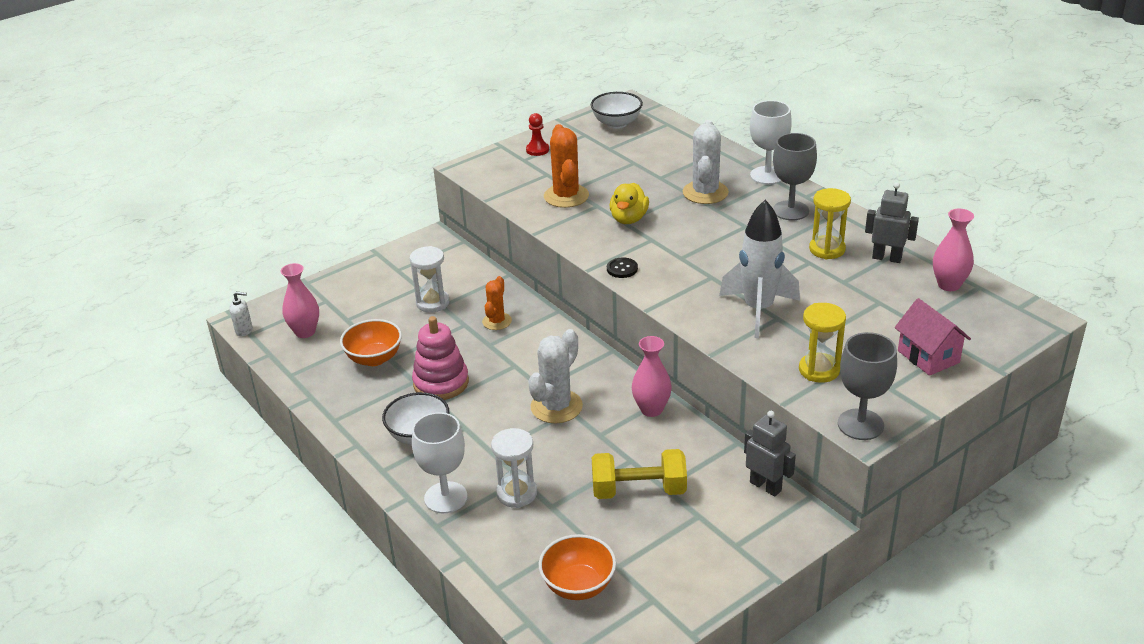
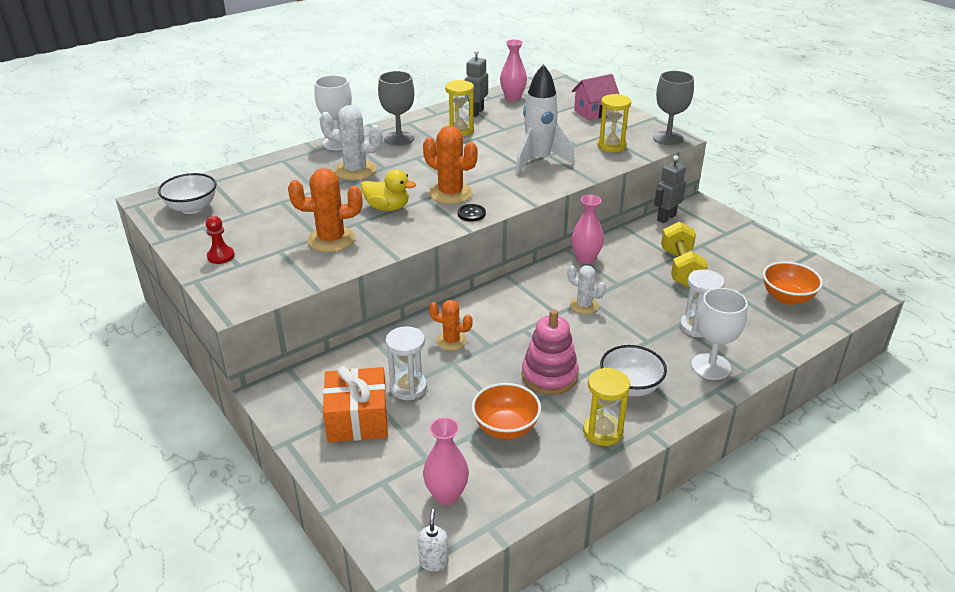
camera: 90 degrees left, 0 degrees up
(360, 415) = (602, 432): none -> yellow hourglass
(397, 282) = (357, 419): none -> orange gift
(556, 407) = (584, 305): white cactus -> white cactus, size x0.62
(664, 253) = (450, 193): none -> orange cactus

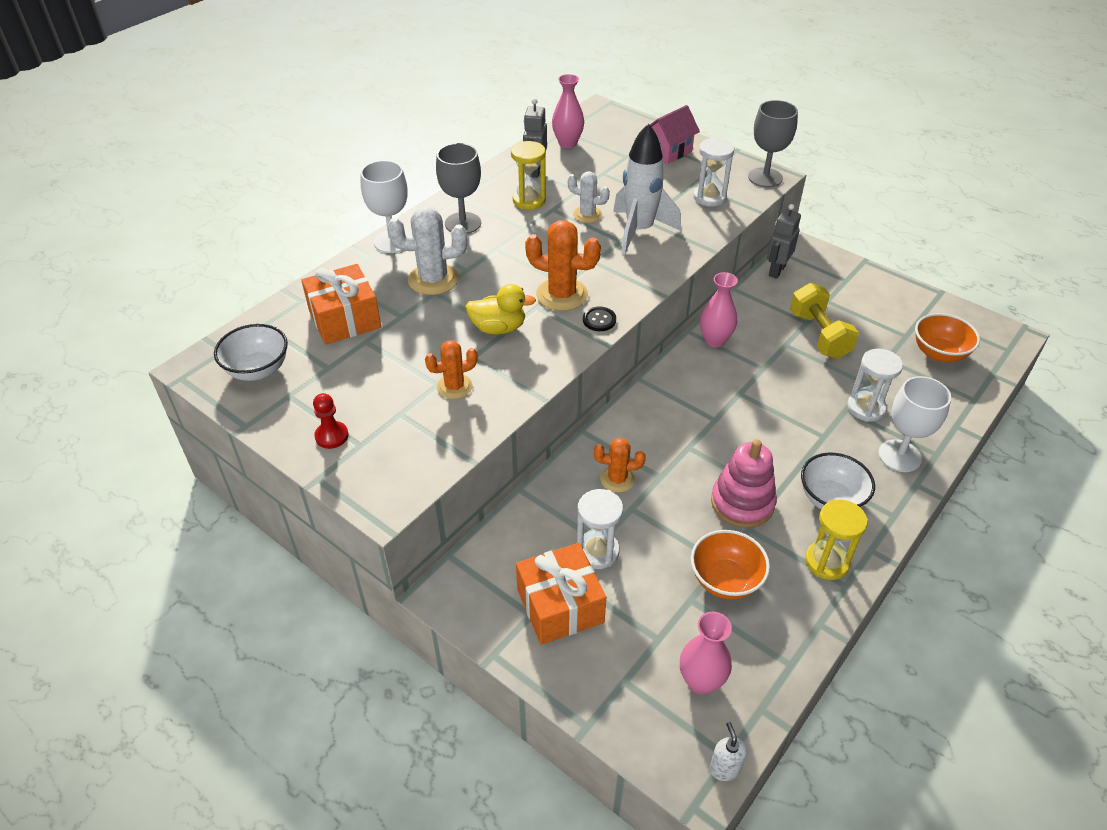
camera: 15 degrees left, 10 degrees up
(273, 186) = (344, 319): none -> orange gift
(331, 239) = (454, 387): orange cactus -> orange cactus, size x0.62
(584, 305) = (739, 403): white cactus -> white cactus (587, 215)
(611, 146) = (709, 197): yellow hourglass -> white hourglass

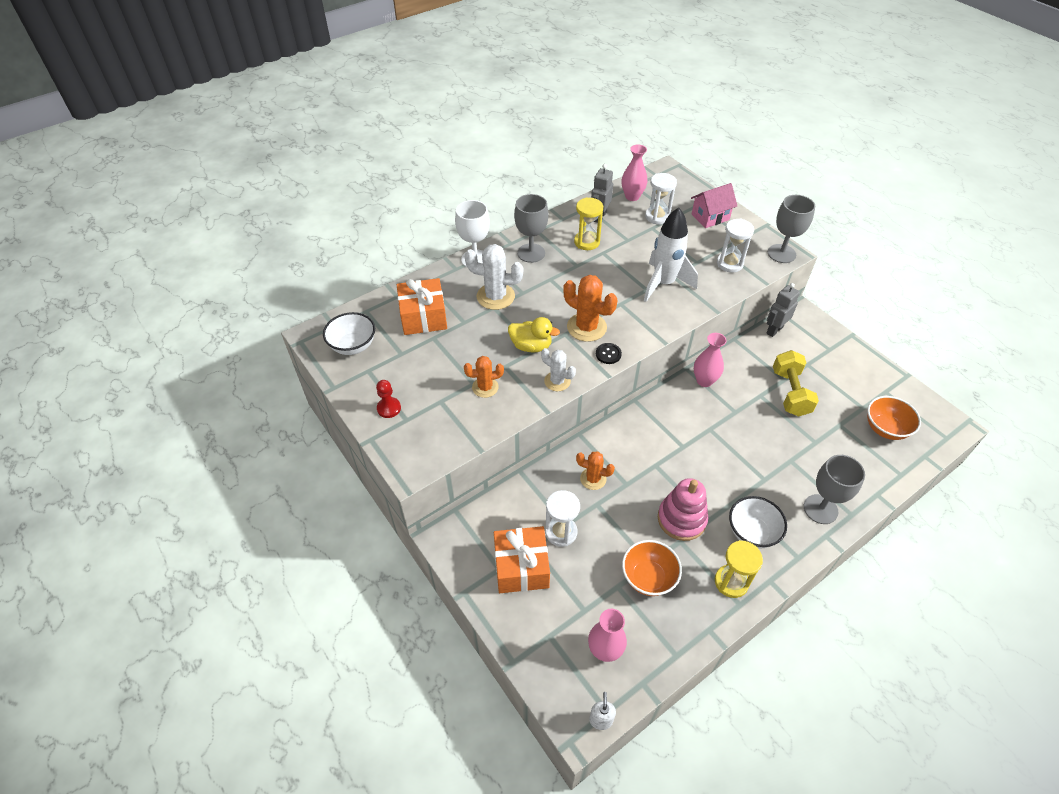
camera: 15 degrees right, 5 degrees up
(587, 215) = (627, 262): white cactus -> white cactus (557, 381)
(866, 408) = (807, 463): white hourglass -> white hourglass (657, 217)
(899, 456) = (820, 509): white goblet -> grey goblet

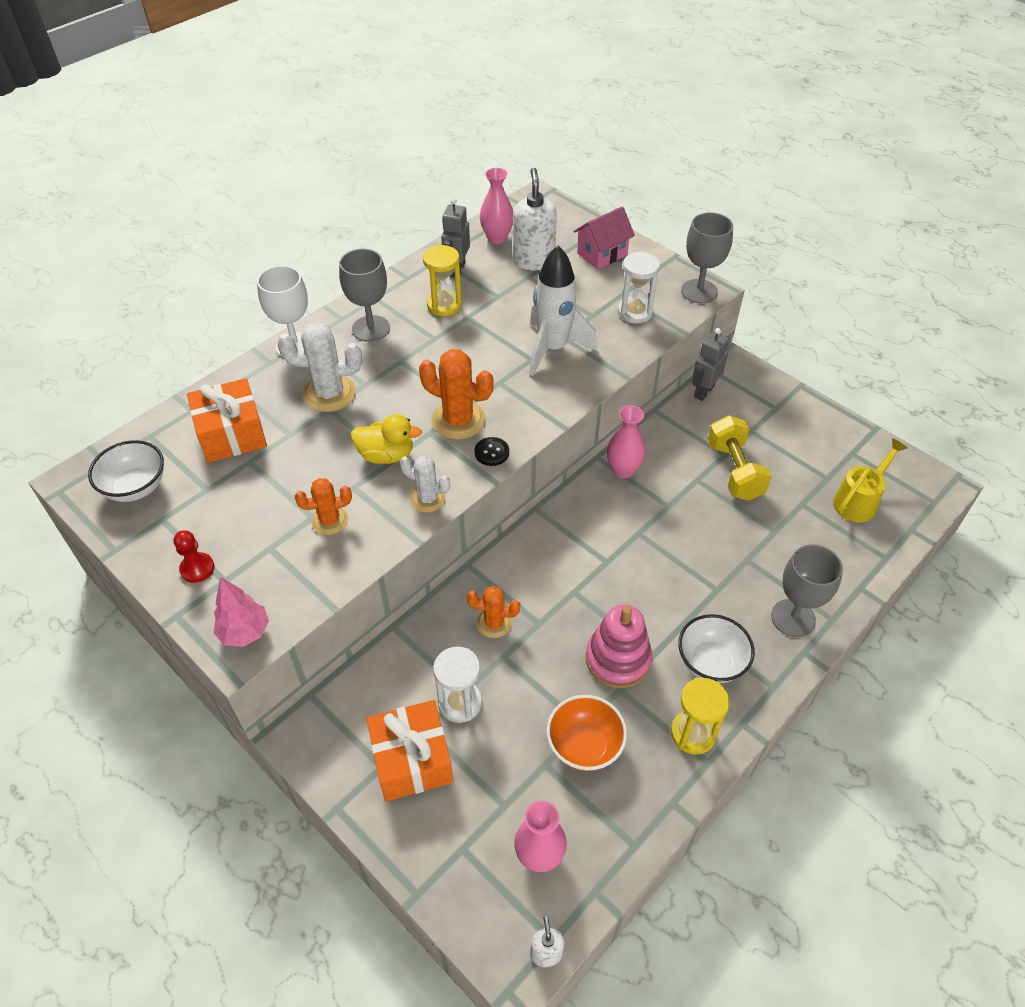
camera: 10 degrees left, 0 degrees up
(417, 457) = (245, 632): none -> pink tree
(657, 217) = (533, 261): white hourglass -> white soap dispenser
(885, 428) = (858, 501): orange bowl -> yellow watering can

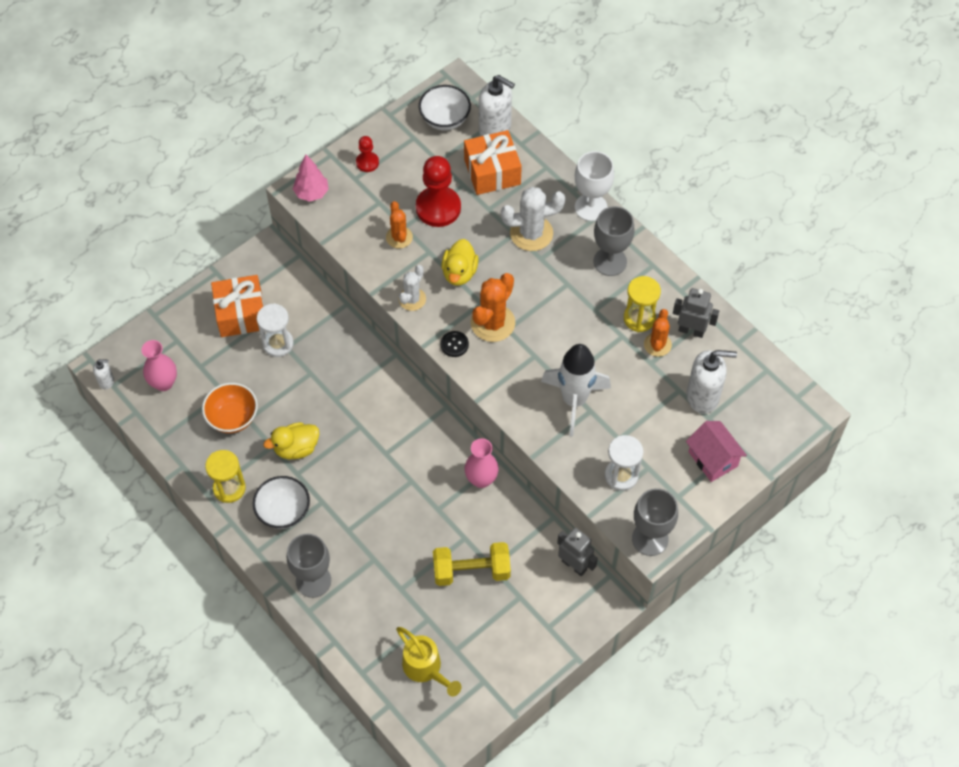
camera: 95 degrees right, 10 degrees up
(162, 435) = (495, 128): none -> white soap dispenser
(284, 483) = (438, 208): none -> red pawn
(329, 393) = (531, 233): white cactus -> white cactus turned 75 degrees clockwise
(494, 623) = (340, 369): orange cactus -> orange cactus (657, 344)
(497, 238) = (741, 367): pink vase -> none
(618, 659) = (296, 448): pink stacking toy -> yellow duck

